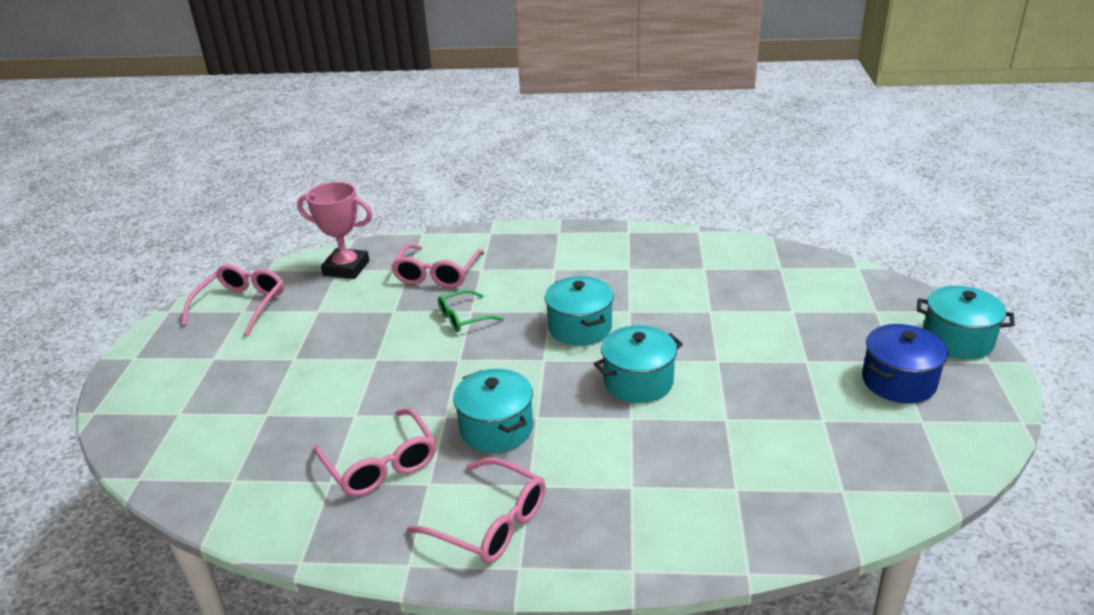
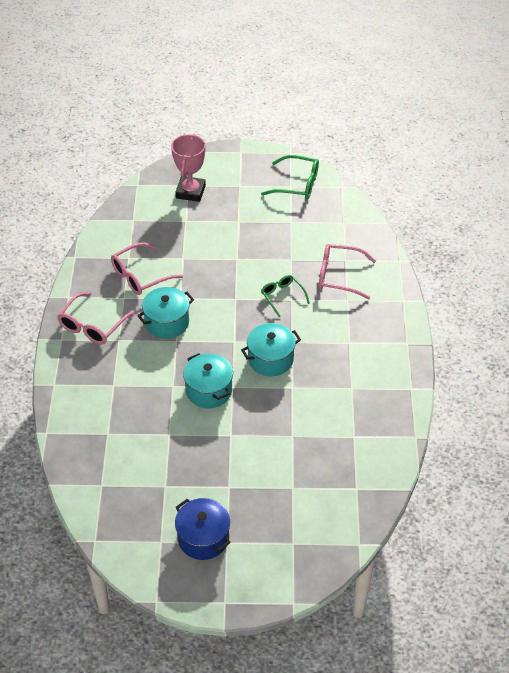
camera: 85 degrees right, 15 degrees up
(241, 305) = (297, 184): pink glasses -> green glasses
(346, 268) = (345, 226): pink trophy -> pink trophy (190, 192)
(957, 340) = (253, 589): turquoise pot -> none

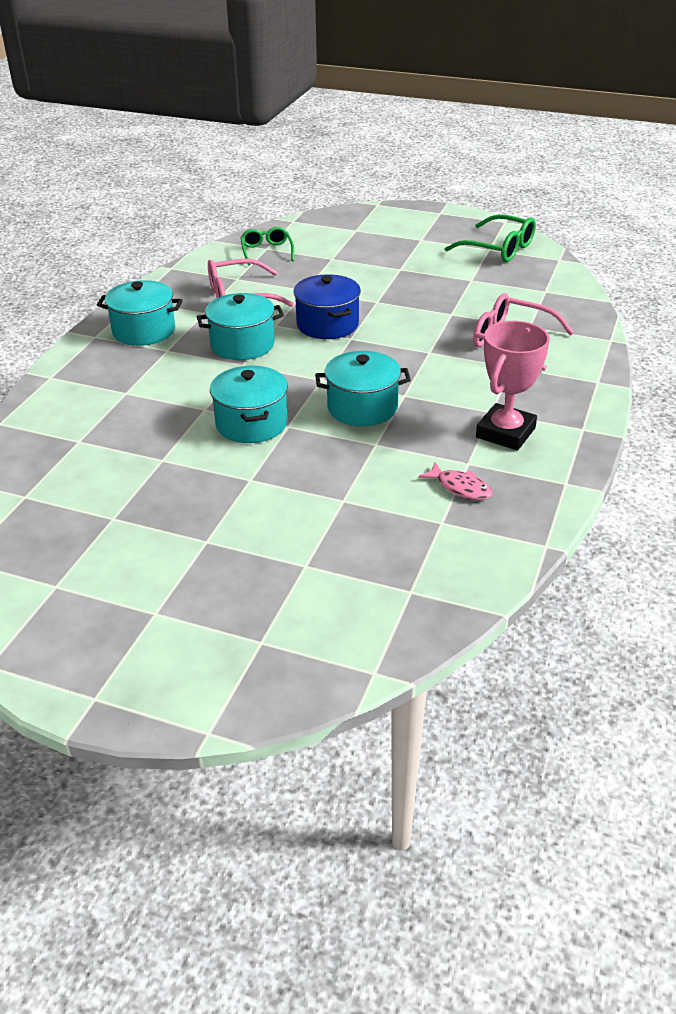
camera: 20 degrees right, 10 degrees down
(92, 326) = (144, 331): pink glasses -> turquoise pot
(190, 192) = (354, 235): pink trophy -> pink trophy (505, 433)
(203, 538) = (122, 597): blue pot -> blue pot (327, 325)
(282, 296) = (418, 347): green glasses -> green glasses (267, 251)
(354, 408) = (460, 488): none -> pink fish

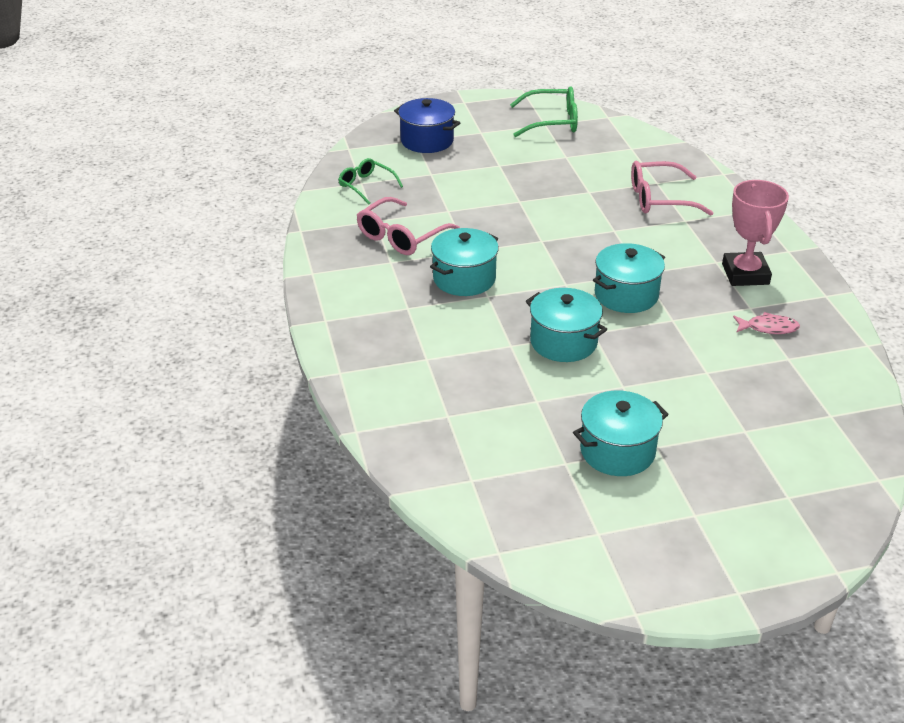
camera: 35 degrees left, 0 degrees up
(144, 331) = (362, 298): turquoise pot -> turquoise pot (617, 451)
(327, 325) = (508, 235): blue pot -> blue pot (427, 141)

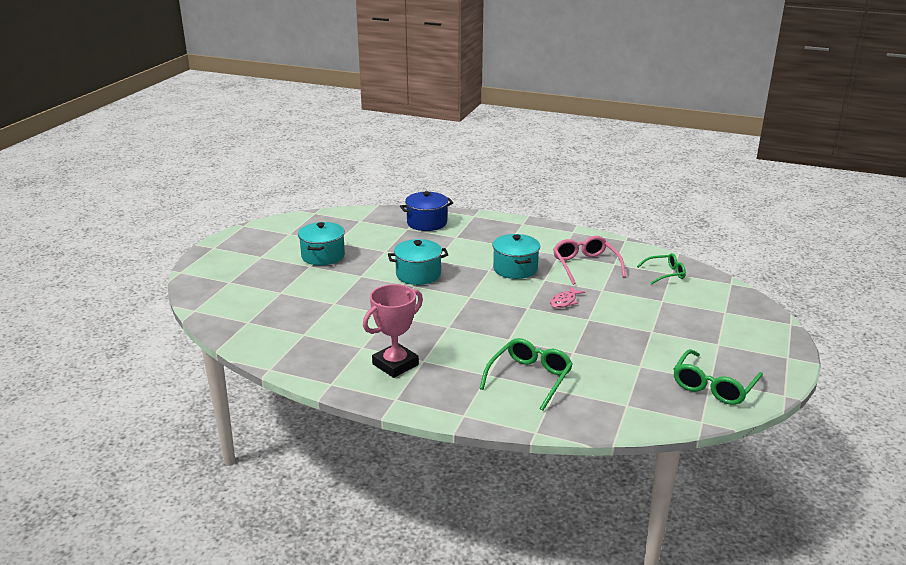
camera: 125 degrees right, 10 degrees down
(427, 141) = (720, 316): blue pot -> blue pot (427, 223)
(626, 295) = (433, 311): turquoise pot -> none
(659, 199) = (529, 378): pink glasses -> green glasses
(745, 274) = (395, 364): pink trophy -> pink trophy turned 75 degrees counterclockwise
(768, 328) = (336, 343): pink fish -> pink fish (564, 302)

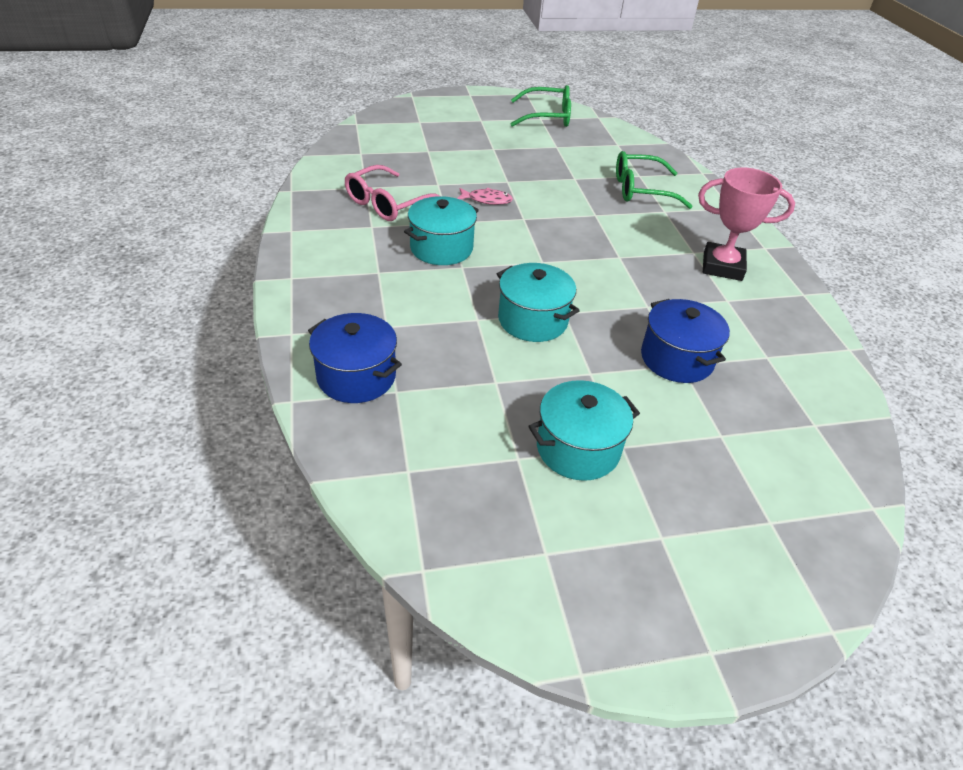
camera: 125 degrees left, 15 degrees up
(339, 304) = (676, 359): none -> blue pot
(665, 274) = (365, 156): green glasses -> none

